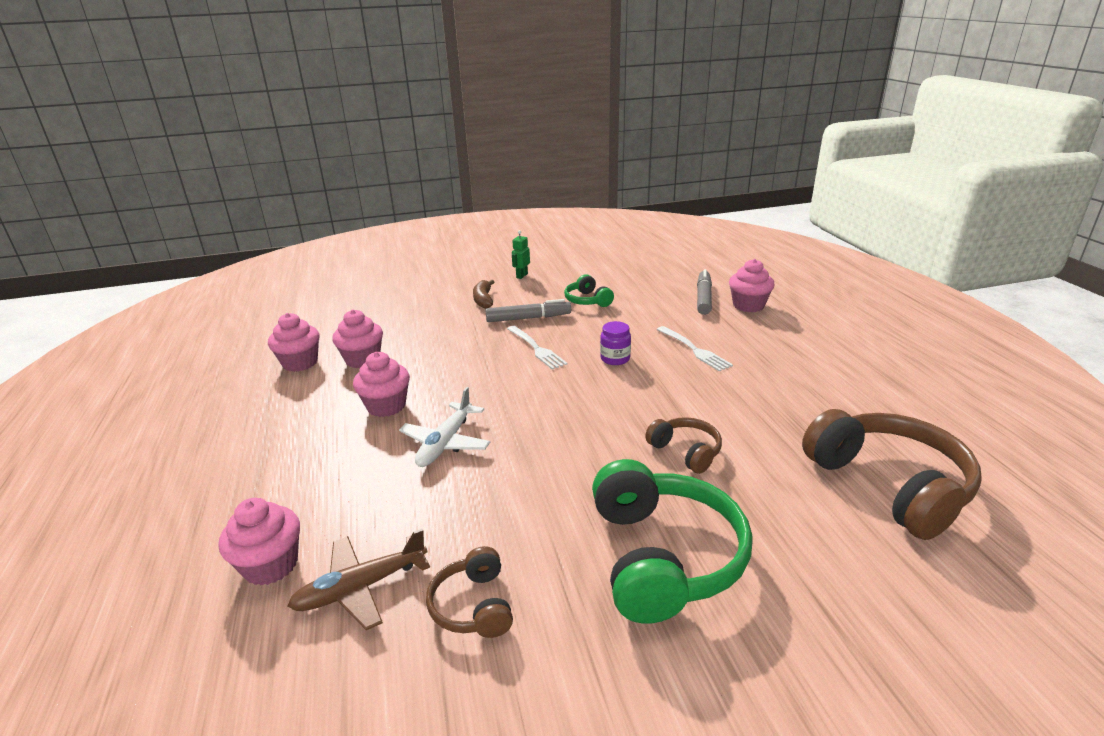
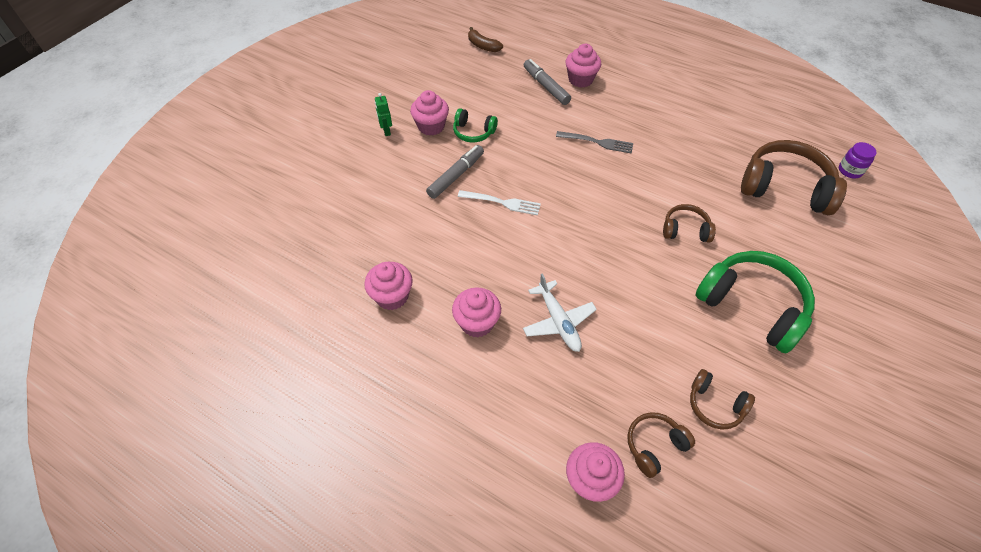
camera: 45 degrees left, 25 degrees up
(300, 363) = (345, 334): pink cupcake -> pink cupcake (431, 126)
(361, 587) = (654, 446): brown plane -> brown headphones
(483, 300) = (394, 176): brown banana -> brown banana (483, 46)
(615, 359) = (562, 180): purple jar -> purple jar (850, 170)
(694, 350) = (597, 142): white fork -> grey fork

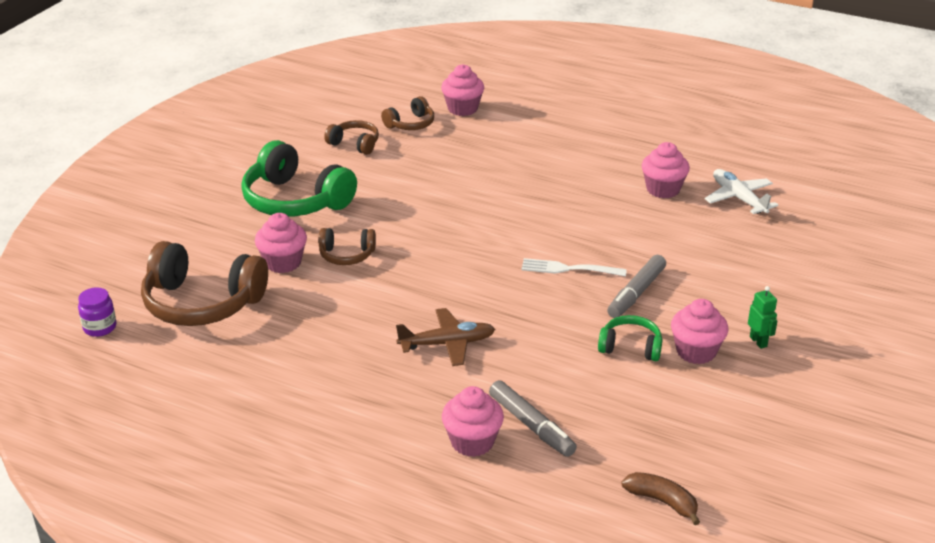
camera: 175 degrees right, 20 degrees down
(477, 323) = (571, 177): pink cupcake -> pink cupcake (283, 262)
(558, 321) = (492, 182): white plane -> white plane (738, 198)
(597, 142) = (447, 344): grey fork -> brown plane

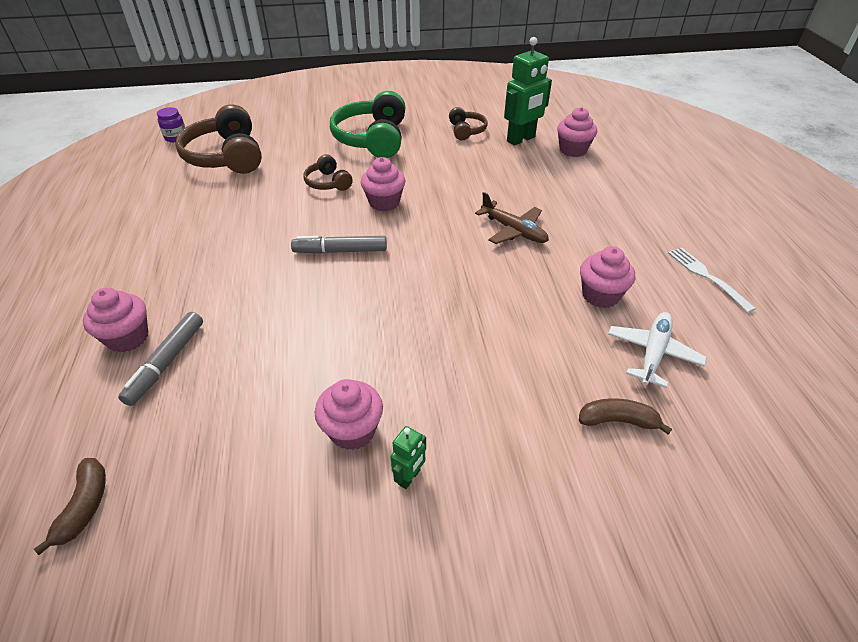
camera: 55 degrees right, 10 degrees up
(283, 262) = (296, 164): pink cupcake -> pink cupcake (384, 202)
(410, 124) = (521, 139): brown headphones -> green robot
(447, 344) = (252, 271): brown plane -> brown plane (513, 230)
(569, 269) = (412, 291): white fork -> white fork (706, 276)
(630, 347) = (324, 378): green headphones -> none
(636, 293) = (414, 347): grey marker -> grey marker (341, 251)
(782, 241) = (617, 421): none -> brown banana

